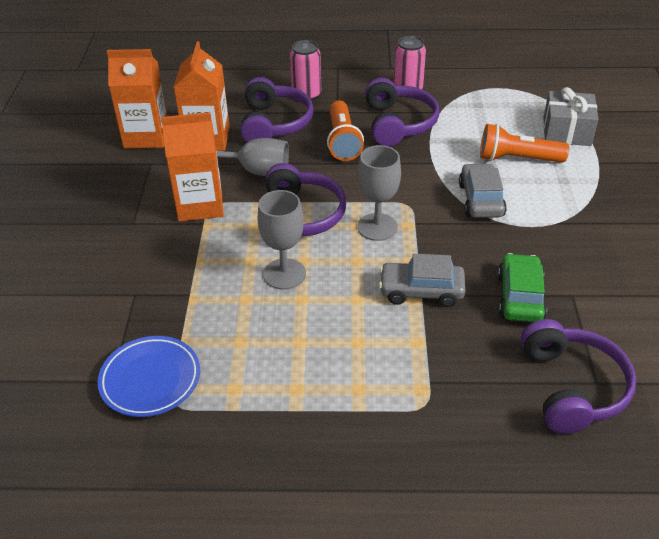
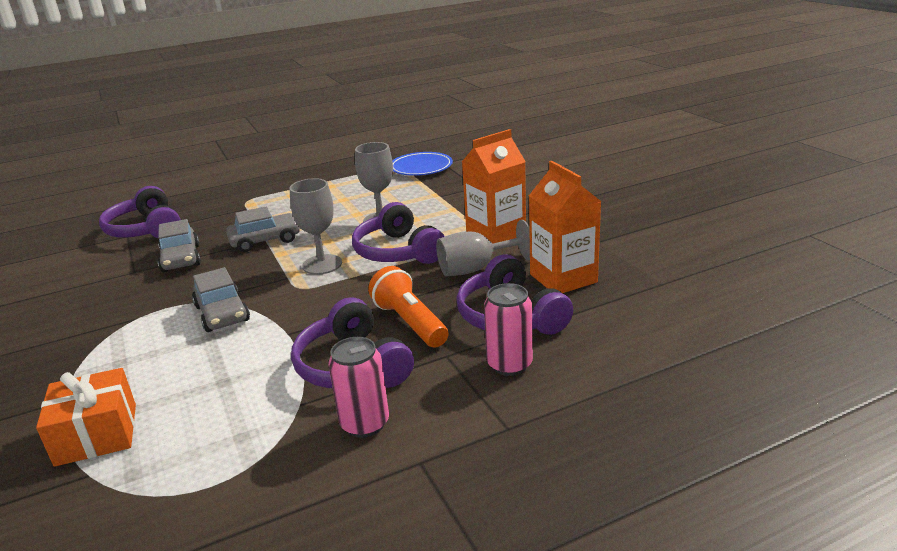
camera: 155 degrees right, 15 degrees down
(146, 136) = (628, 261): orange carton -> none
(517, 159) = (178, 370): orange flashlight -> none
(520, 297) = (181, 258): green car -> grey car
(566, 131) = (97, 434): grey gift -> orange gift

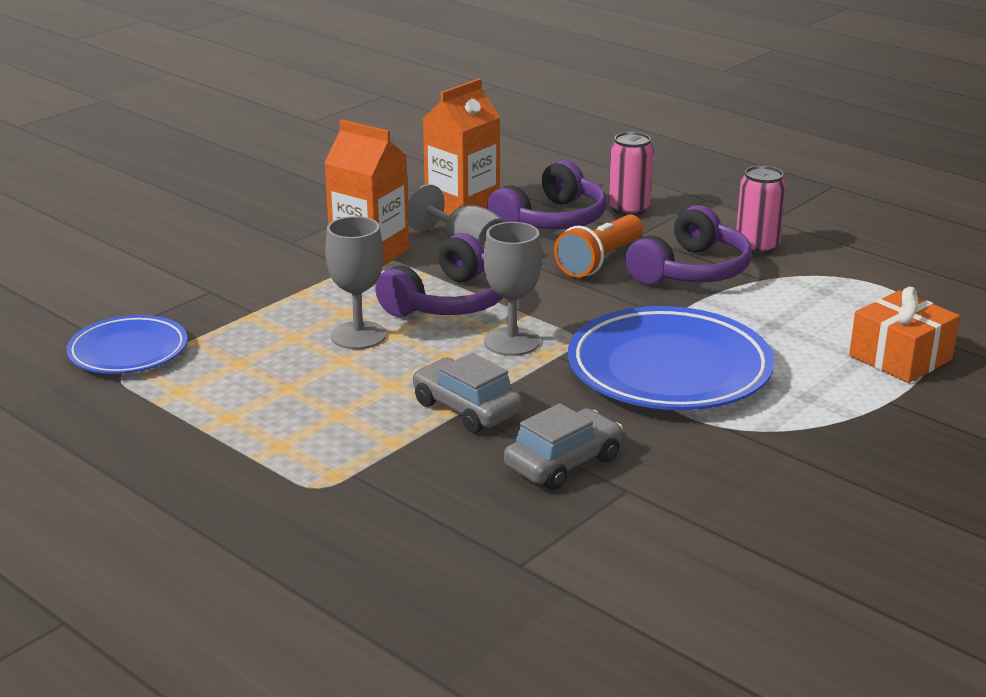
camera: 115 degrees left, 0 degrees up
(145, 229) = (486, 554): purple headphones -> none
(222, 314) = (669, 370): grey car -> blue plate

